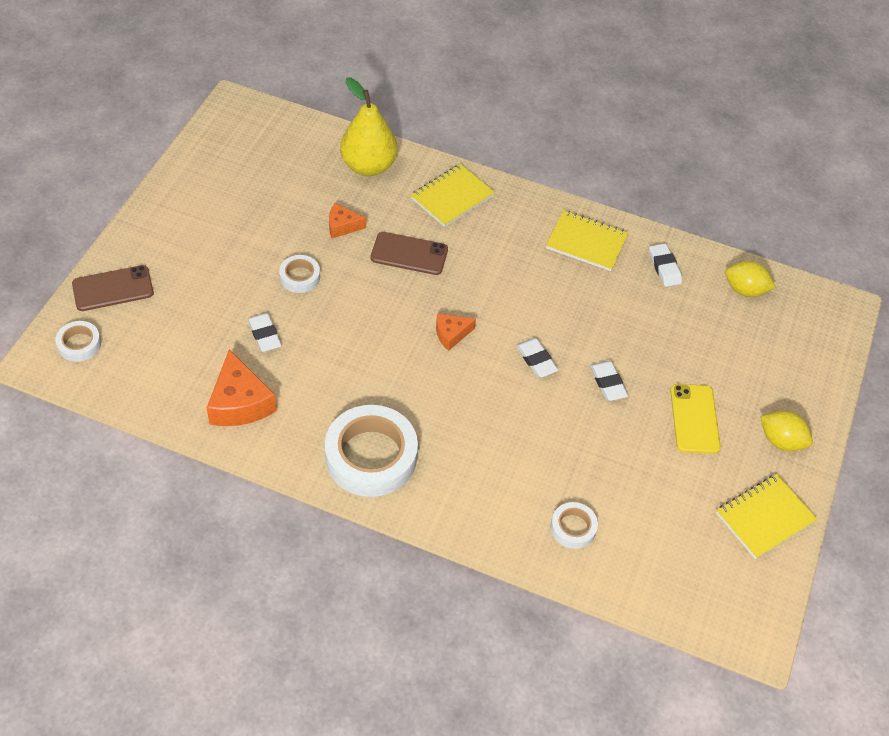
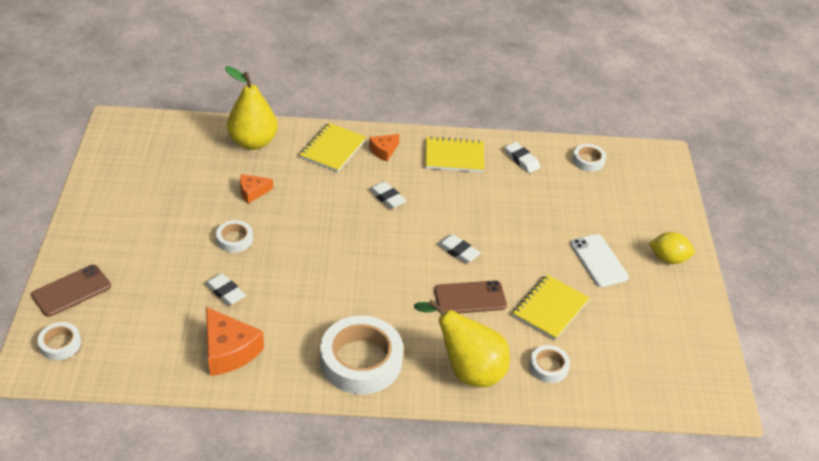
camera: 20 degrees left, 10 degrees down
(409, 254) = (318, 199): brown phone -> brown phone (470, 298)
(451, 334) = (381, 250): orange cheese -> orange cheese (383, 151)
(480, 503) = (467, 370): none -> yellow pear
(607, 383) = (521, 253): white eraser -> white eraser (387, 197)
(694, 419) = (598, 261): yellow phone -> white phone
(745, 290) = (588, 160): yellow lemon -> white tape
(765, 517) = (685, 316): yellow notebook -> yellow notebook (550, 308)

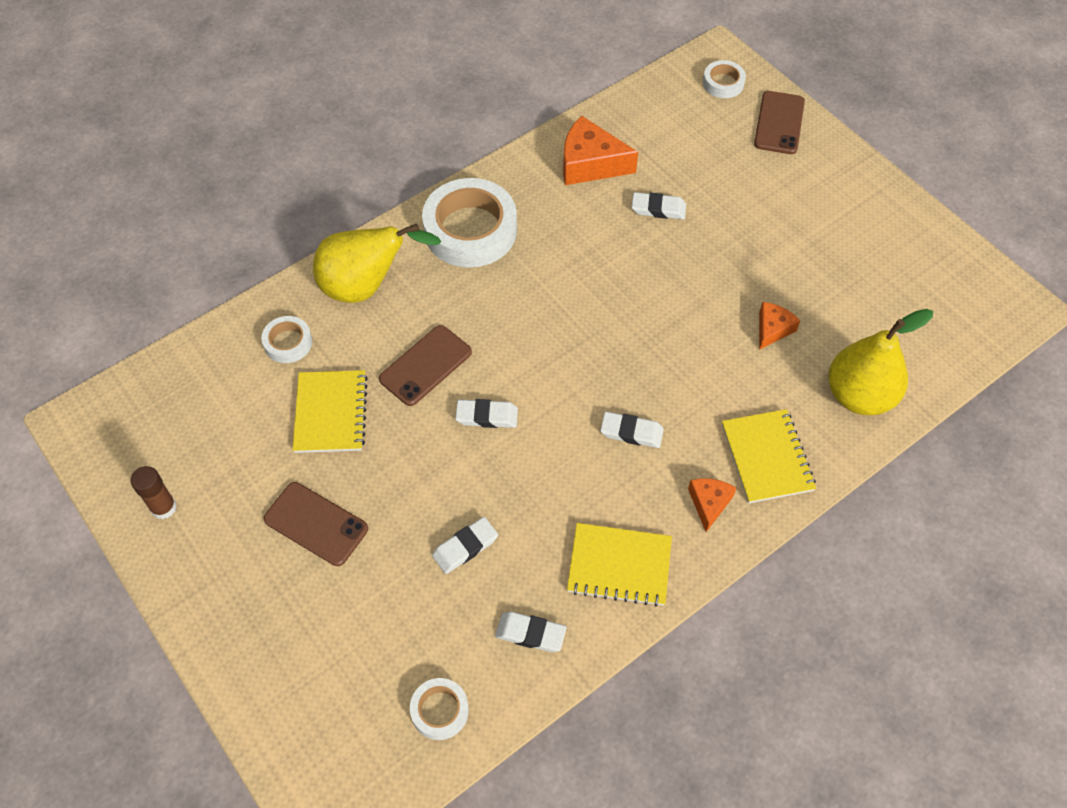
camera: 145 degrees right, 15 degrees up
(234, 239) = (718, 264): white tape -> none
(454, 156) = (619, 566): yellow notebook -> yellow notebook turned 45 degrees clockwise
(524, 205) = (465, 547): none -> white eraser
(598, 261) = (316, 524): white phone -> brown phone
(668, 258) = (228, 595): yellow lemon -> none
(686, 321) = (164, 507): none -> brown glue stick

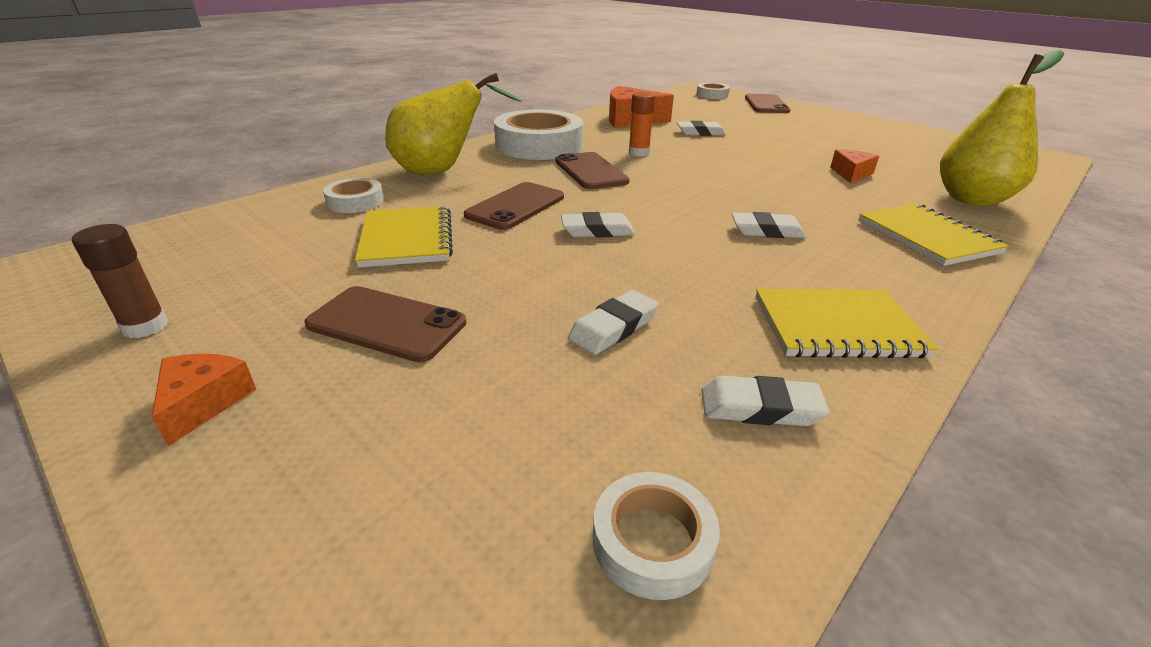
camera: 10 degrees left, 25 degrees down
(509, 299) = (590, 171): none -> brown phone
(571, 259) = (638, 153): none -> orange glue stick
(709, 503) = (899, 270): orange cheese -> orange cheese (203, 403)

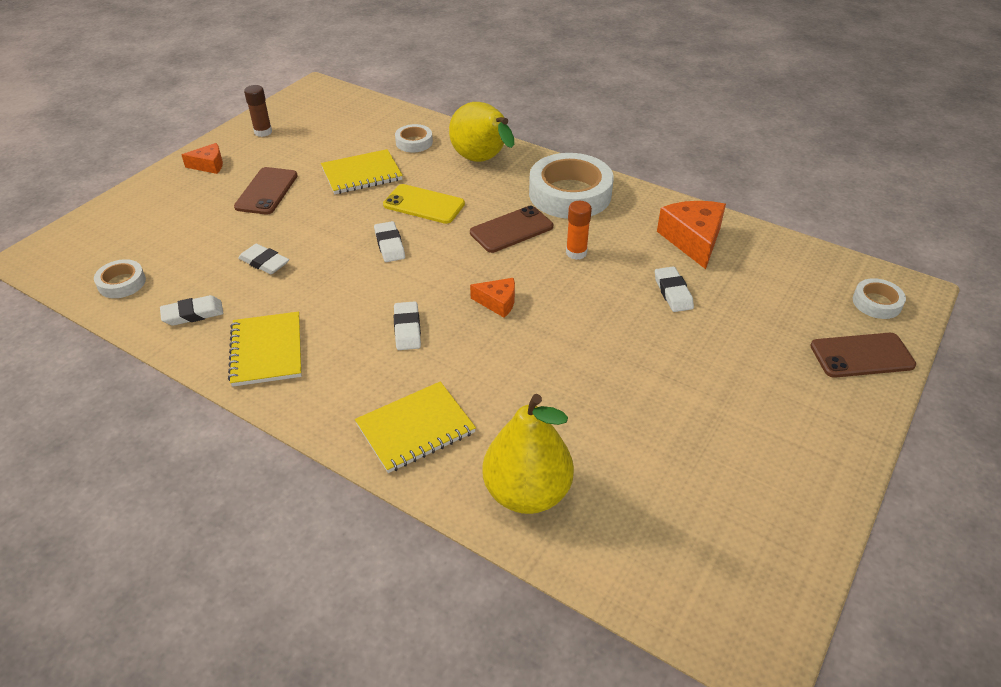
camera: 80 degrees right, 10 degrees up
(516, 206) = (424, 204): brown phone -> yellow phone
(760, 408) = (193, 314): white eraser -> white eraser turned 75 degrees clockwise
(851, 174) = (576, 403): orange cheese -> orange cheese (498, 302)

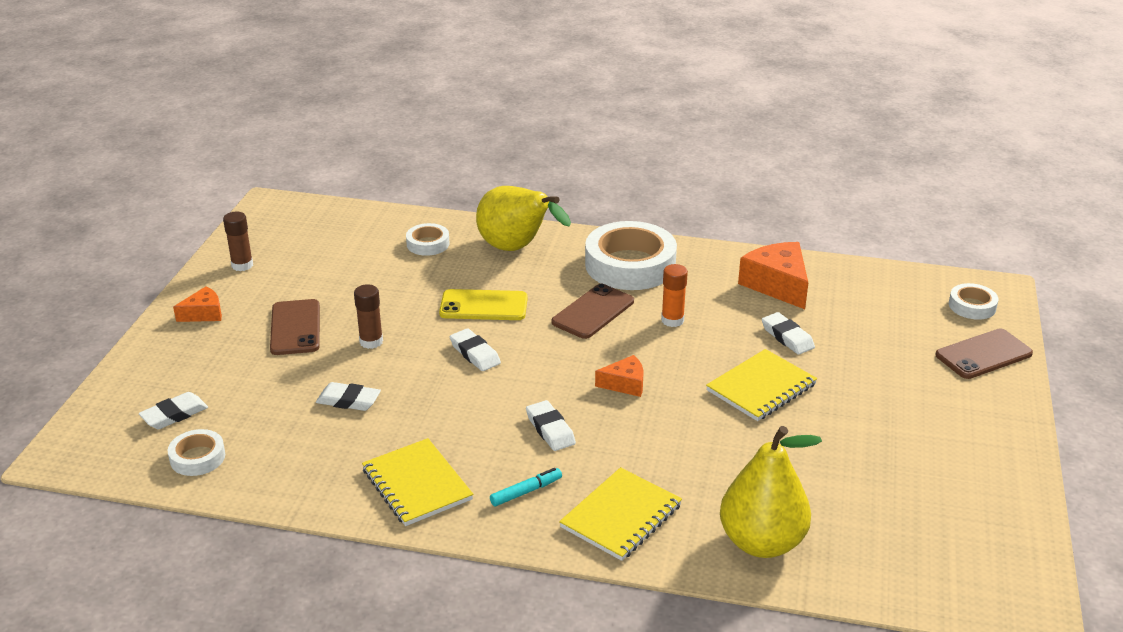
camera: 20 degrees left, 10 degrees down
(193, 314) = (306, 469): white eraser -> white eraser (174, 414)
(315, 216) = (371, 342): none -> brown glue stick
(350, 382) = (526, 492): none -> turquoise marker
(362, 174) = (392, 288): yellow notebook -> yellow notebook (761, 388)

